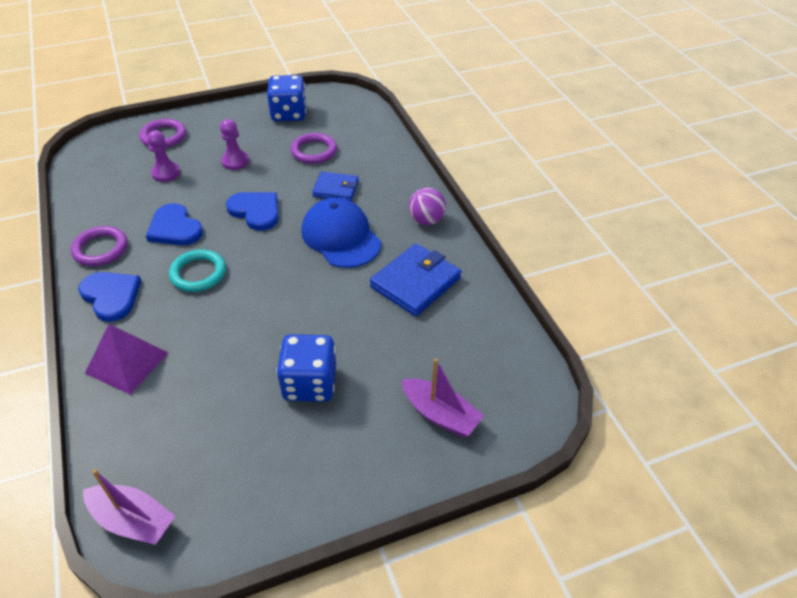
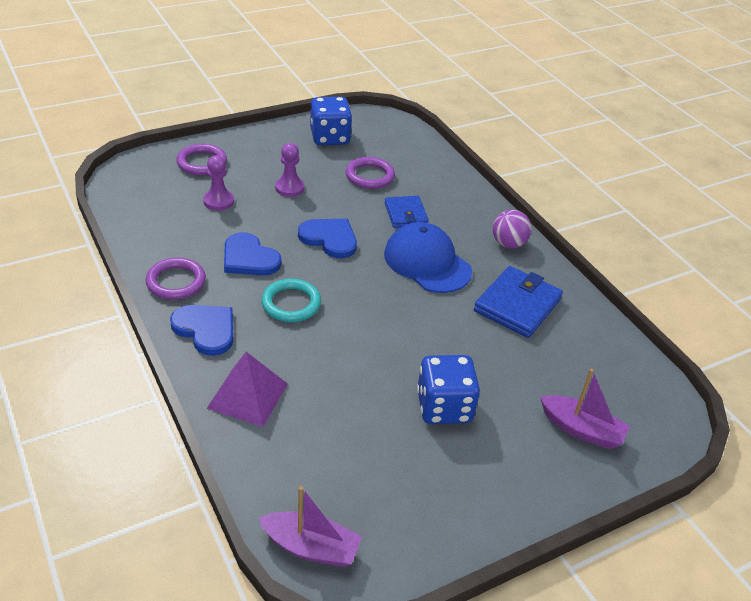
camera: 10 degrees left, 5 degrees down
(336, 189) = (406, 214): blue wallet -> blue wallet turned 75 degrees clockwise

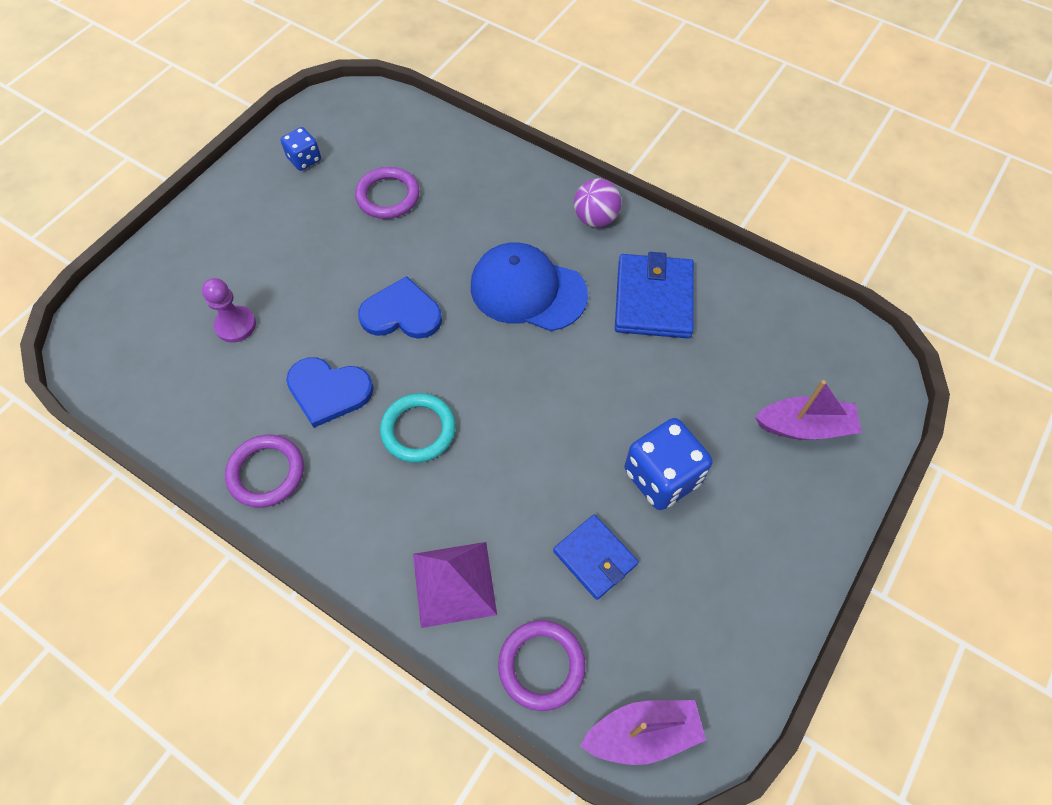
camera: 25 degrees left, 20 degrees up
(202, 163) = (174, 276): purple ring -> purple ring (541, 665)
(206, 330) = (347, 521): blue heart -> none
(289, 188) = (307, 261): purple pawn -> none
(330, 137) = (304, 159): blue dice -> blue dice, size x0.57
(406, 214) = (463, 233): blue wallet -> blue wallet (595, 558)

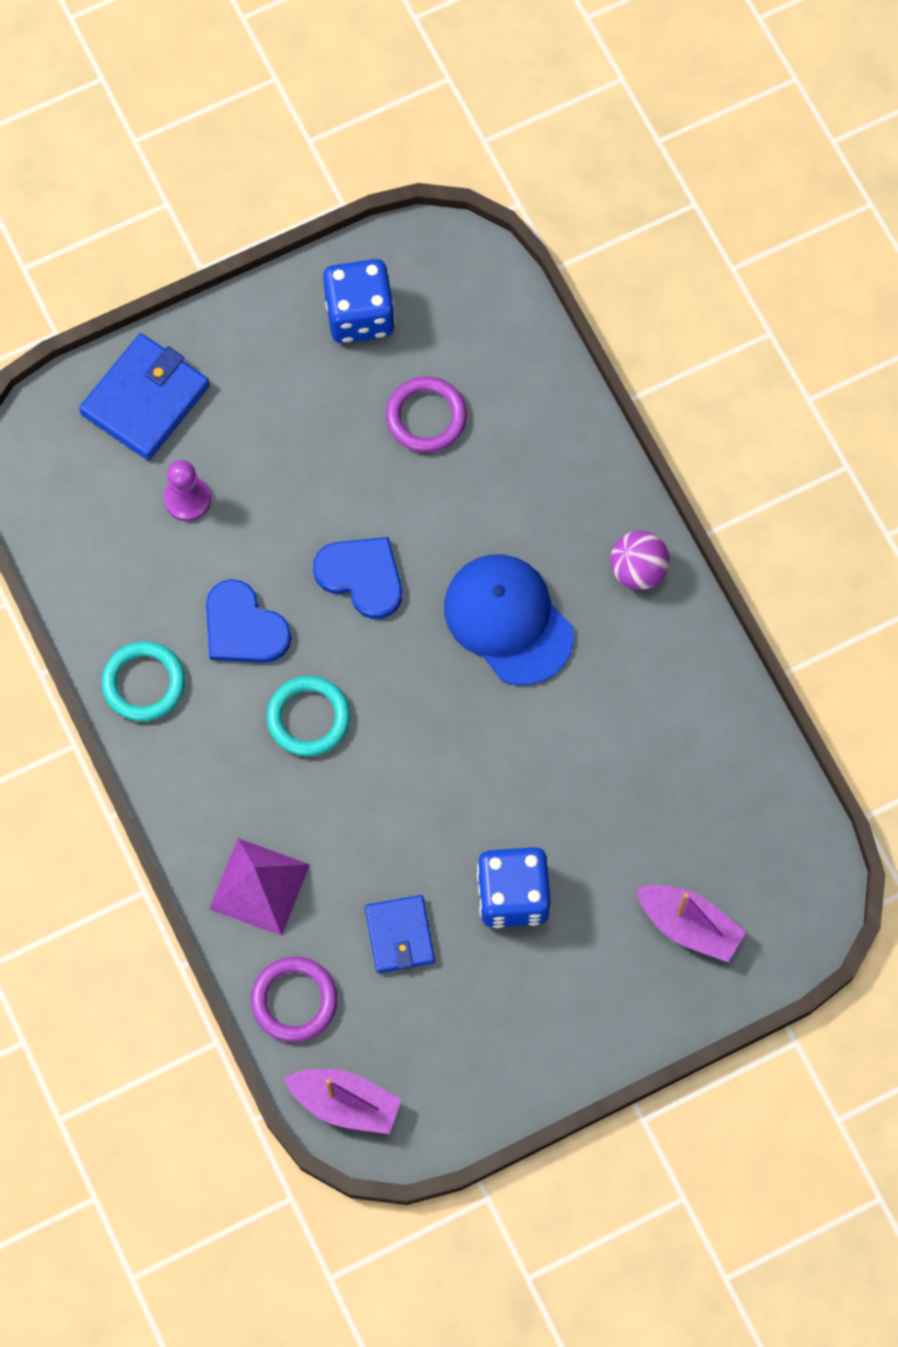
camera: 30 degrees right, 10 degrees up
(266, 473) = (144, 683): purple ring -> turquoise ring
(304, 159) = (359, 315): blue dice -> blue dice, size x1.77
(653, 299) = (634, 703): blue wallet -> blue wallet (145, 400)

